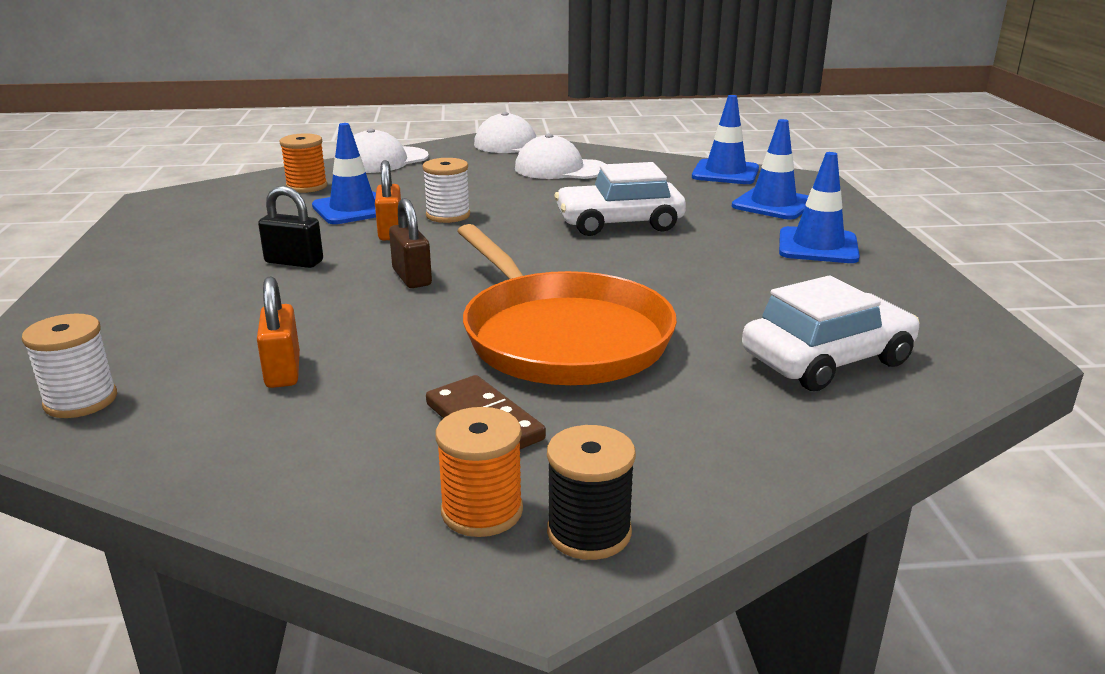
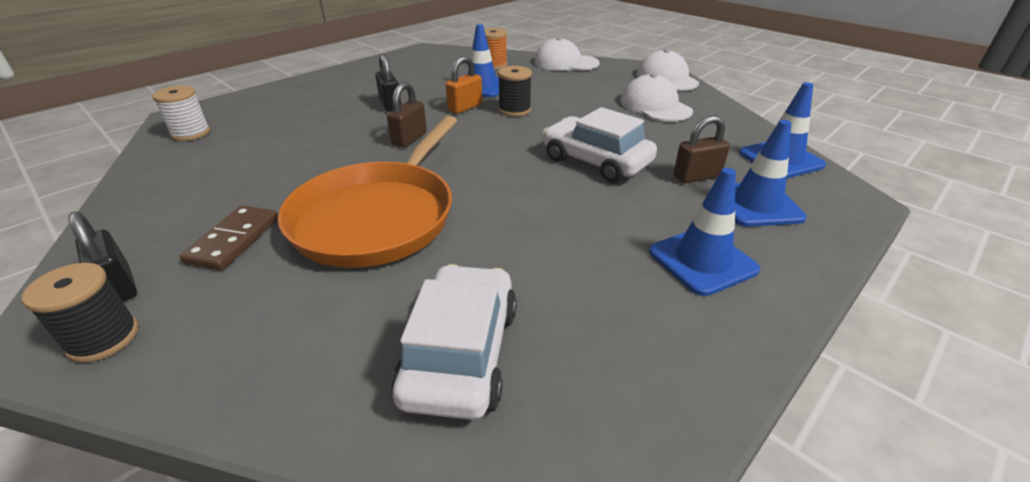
camera: 50 degrees right, 10 degrees up
(283, 371) = (255, 159): orange padlock -> none
(448, 215) = (514, 110): white spool -> black spool
(482, 511) = (119, 286): orange spool -> black padlock
(705, 204) = (696, 176): none -> brown padlock
(826, 359) = (460, 353): white car -> white car turned 105 degrees counterclockwise

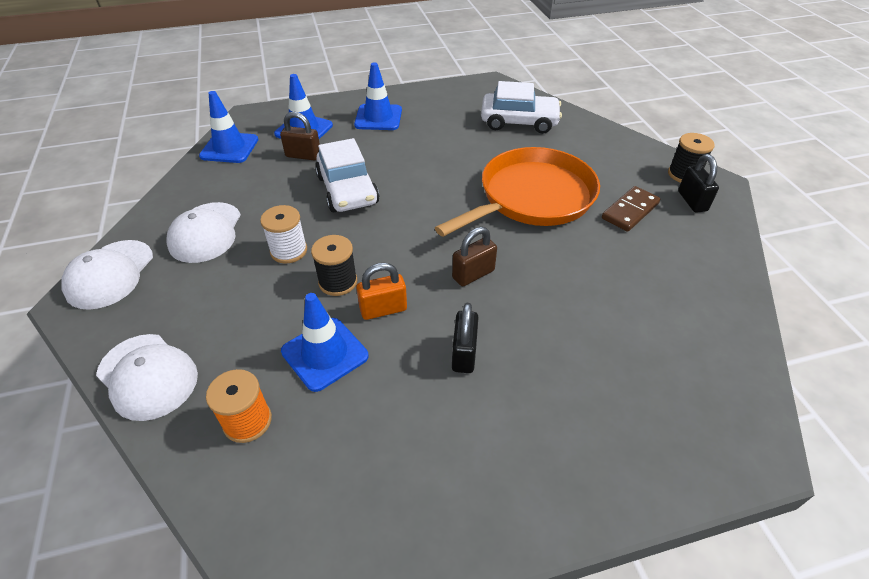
camera: 150 degrees left, 10 degrees up
(190, 133) = (717, 385): white spool -> white spool (289, 251)
(460, 353) = (519, 121): white car -> white car turned 120 degrees counterclockwise

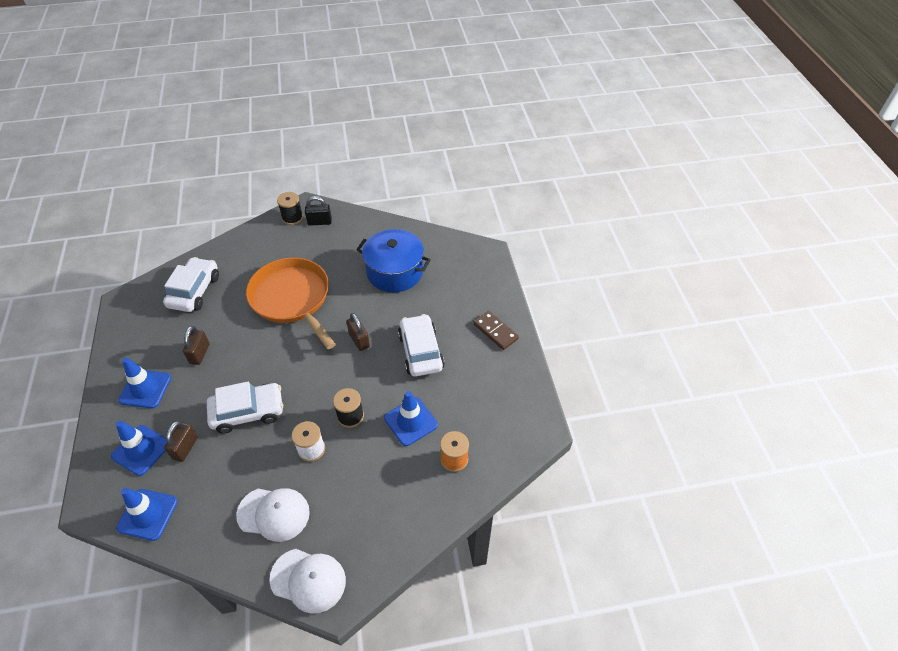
camera: 85 degrees left, 5 degrees up
(147, 376) = (415, 524): white cap -> none
(383, 309) = (380, 390): orange padlock -> none
(428, 142) = (199, 353): none -> brown padlock
(464, 354) = (420, 351): black padlock -> white car
(629, 301) = (395, 272): none -> blue pot
(630, 211) = (320, 252): brown domino -> brown domino (495, 331)

